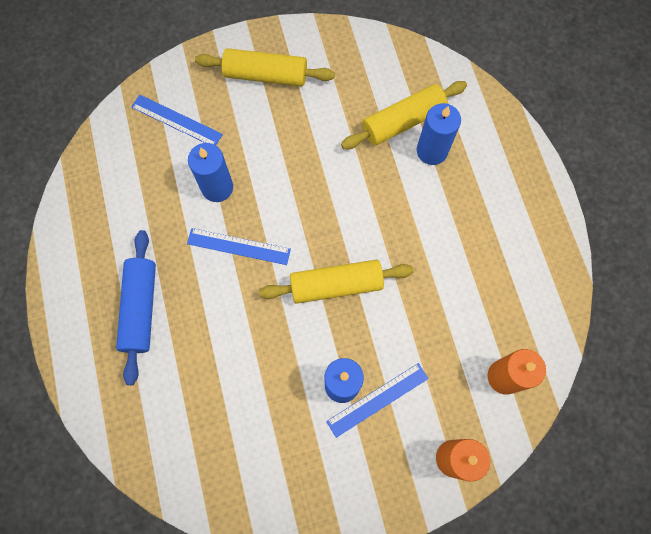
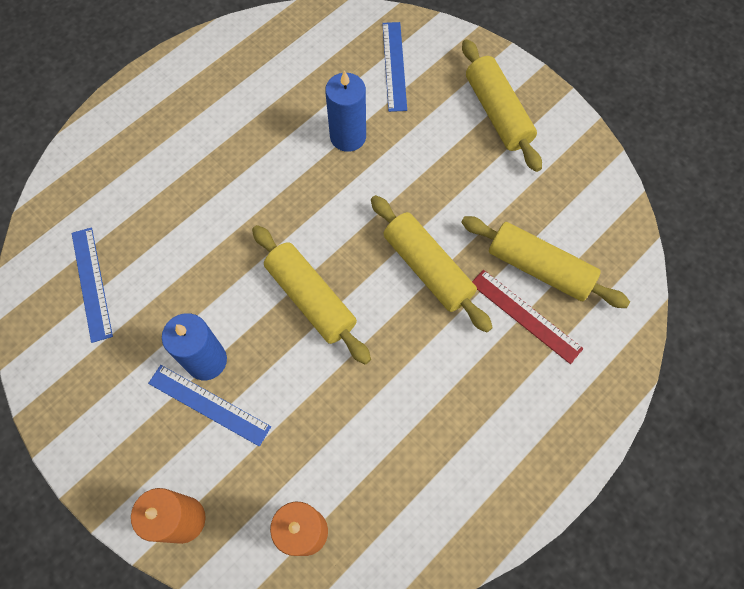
camera: 60 degrees right, 5 degrees down
(140, 308) = (189, 140): blue rolling pin -> none
(238, 246) = (298, 188): blue ruler -> blue ruler (91, 283)
(360, 193) = (427, 268): none -> yellow rolling pin
(432, 151) = (525, 316): blue candle -> red ruler

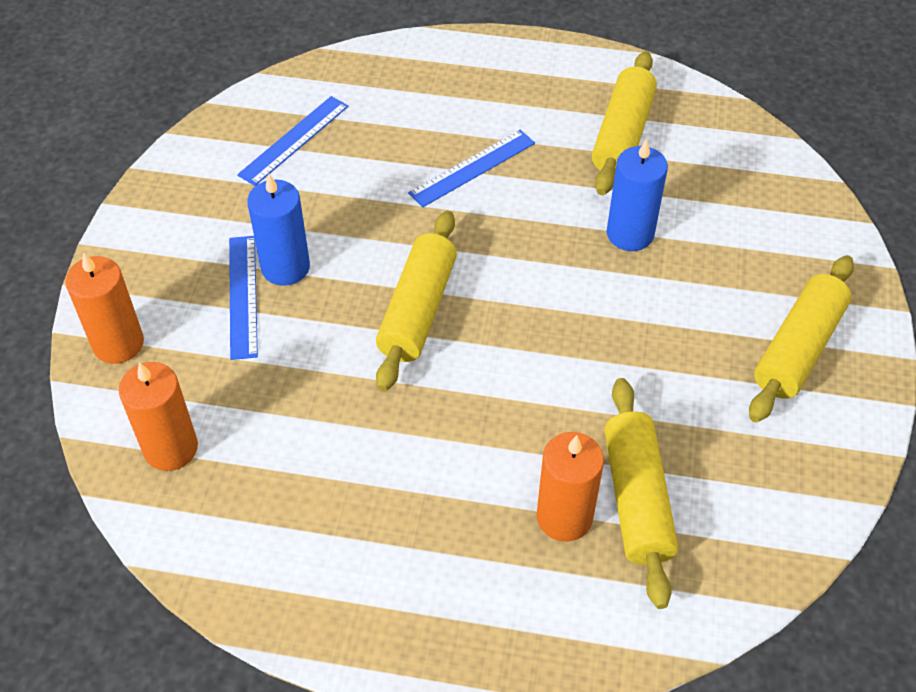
camera: 55 degrees right, 15 degrees down
(394, 66) = (757, 223): blue ruler -> blue ruler (472, 168)
(427, 268) = (540, 391): yellow rolling pin -> yellow rolling pin (622, 135)
(525, 316) = (564, 517): red ruler -> orange candle

